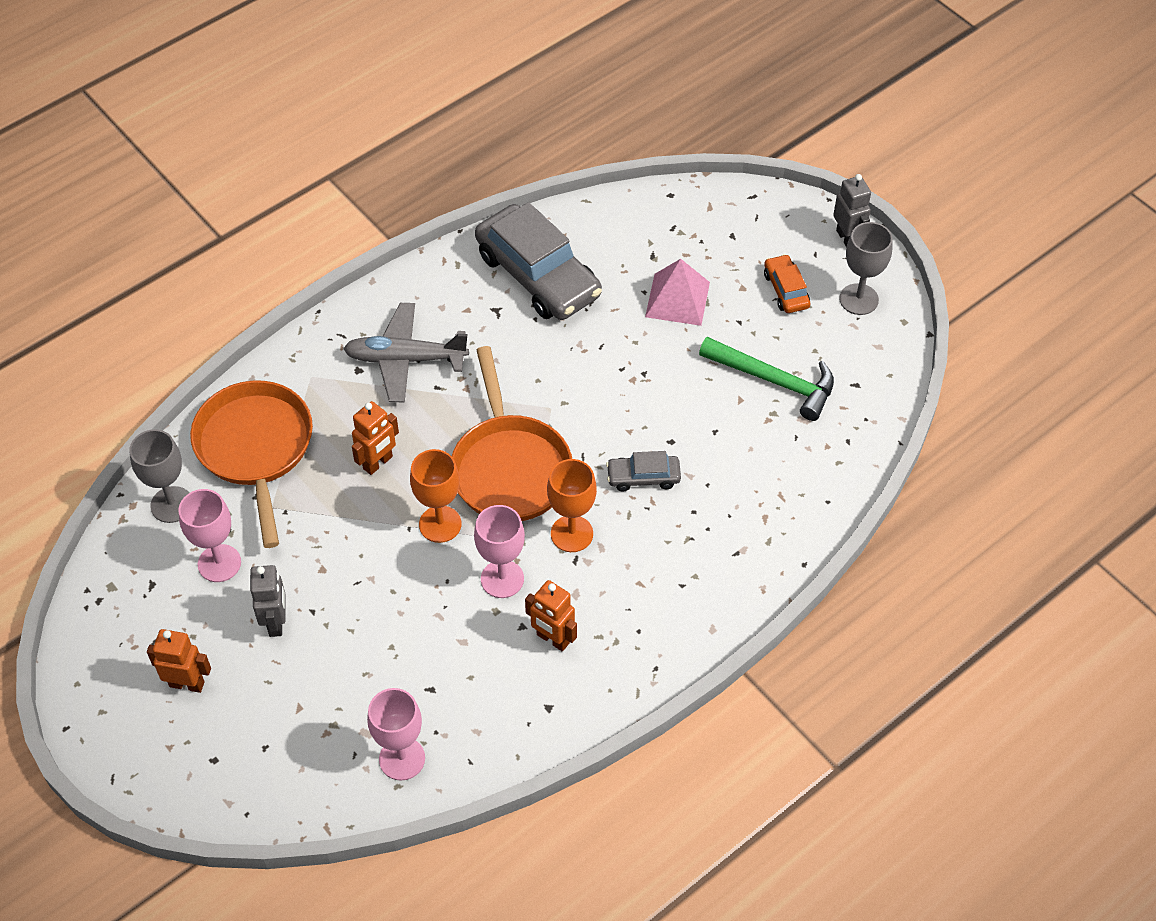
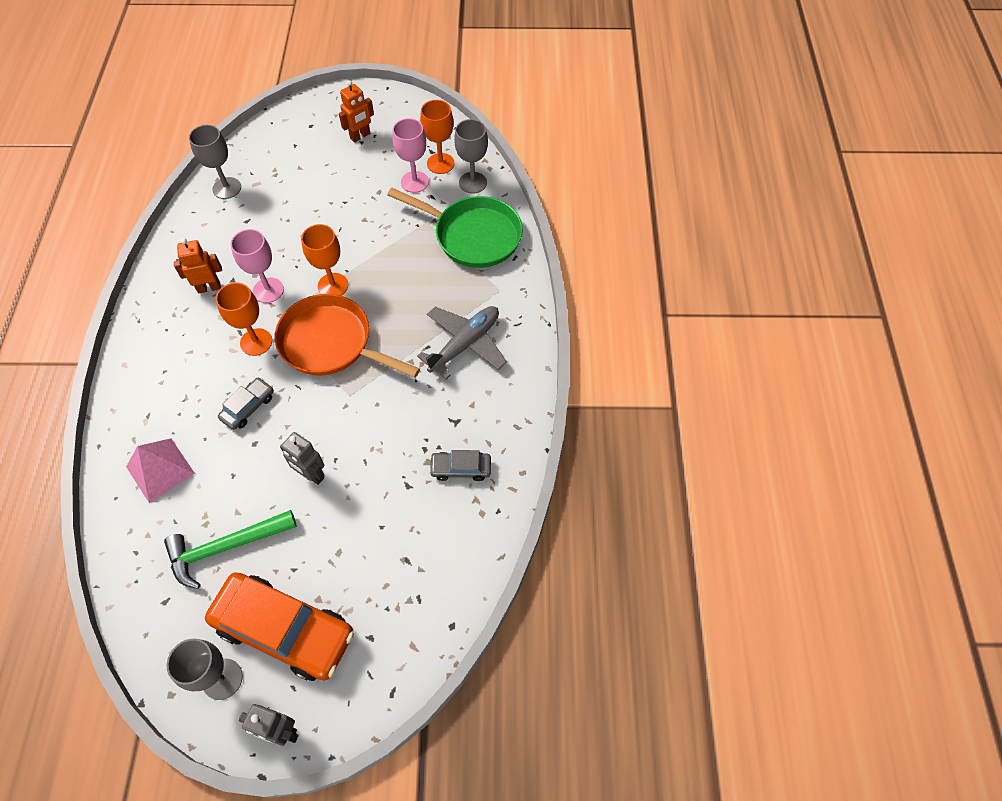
camera: 130 degrees right, 5 degrees up
(166, 559) = (440, 163): none -> orange goblet
(255, 448) = (473, 236): orange pan -> green pan
(276, 622) = (355, 184): grey robot -> grey robot (311, 475)
(378, 463) = (404, 283): orange robot -> none
(402, 759) = (227, 188): pink goblet -> grey goblet
(538, 275) = (461, 468): grey car -> grey car, size x0.47
(677, 299) = (353, 543): pink pyramid -> pink pyramid (160, 470)
(786, 290) = (284, 630): orange car -> orange car, size x2.12

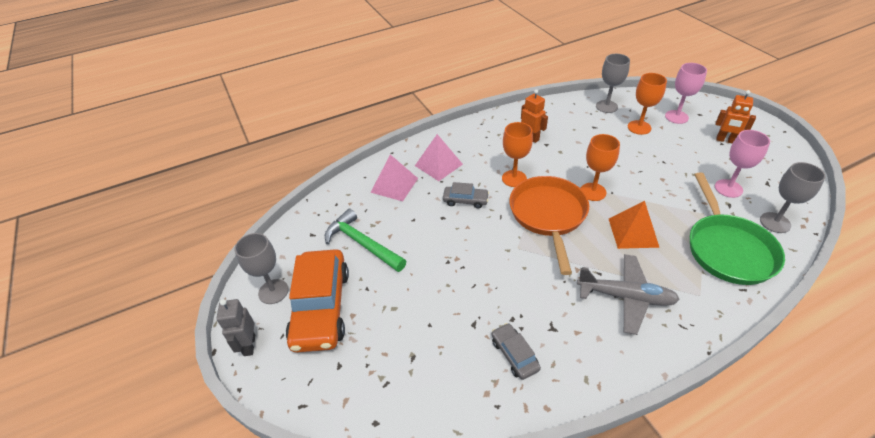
camera: 65 degrees right, 15 degrees down
(168, 404) = (438, 165): none -> pink pyramid
(268, 290) = (556, 163): pink goblet -> pink goblet (676, 117)
(311, 475) = (441, 260): grey robot -> none
(405, 289) = (633, 232): none -> orange pyramid
(440, 163) = (764, 194): orange goblet -> orange goblet (639, 127)

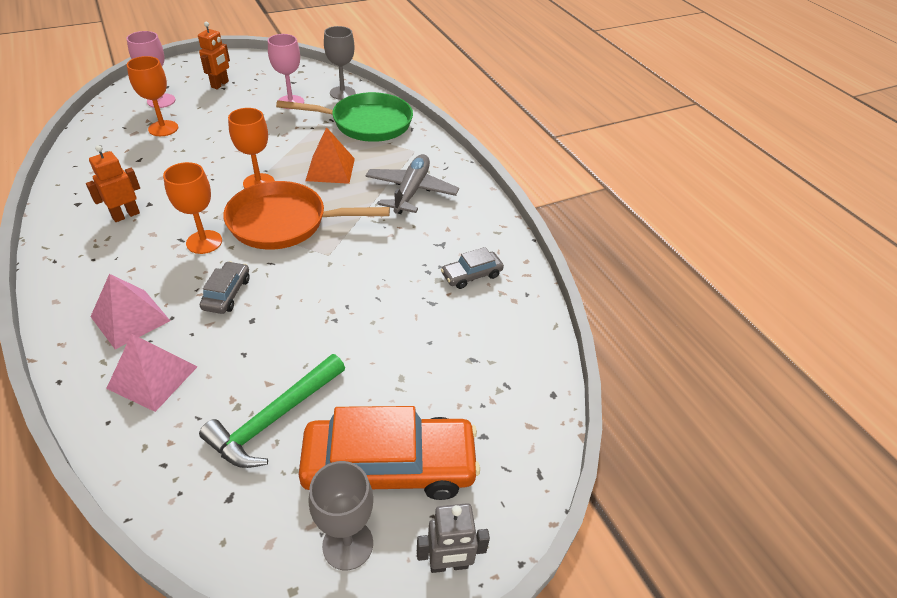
camera: 95 degrees left, 0 degrees up
(606, 106) = (103, 142): grey goblet -> none

